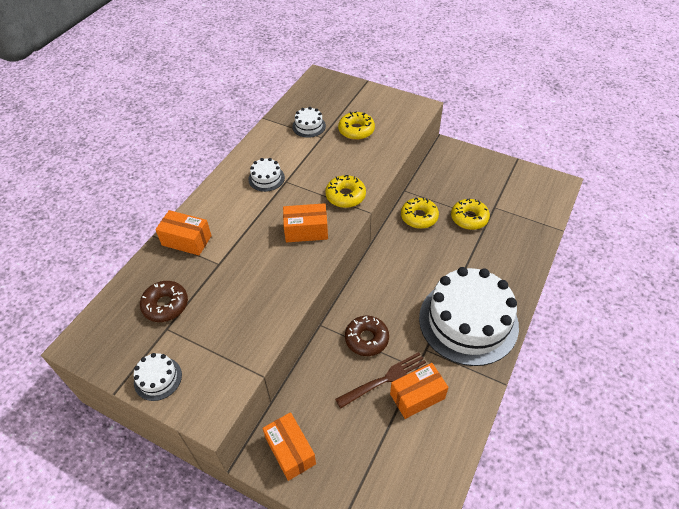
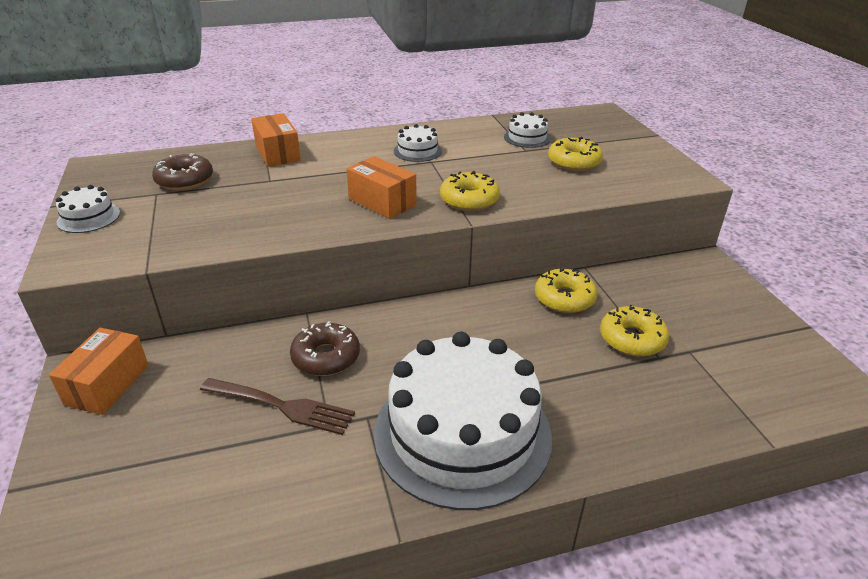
camera: 45 degrees right, 15 degrees down
(417, 396) = (283, 450): orange box -> none

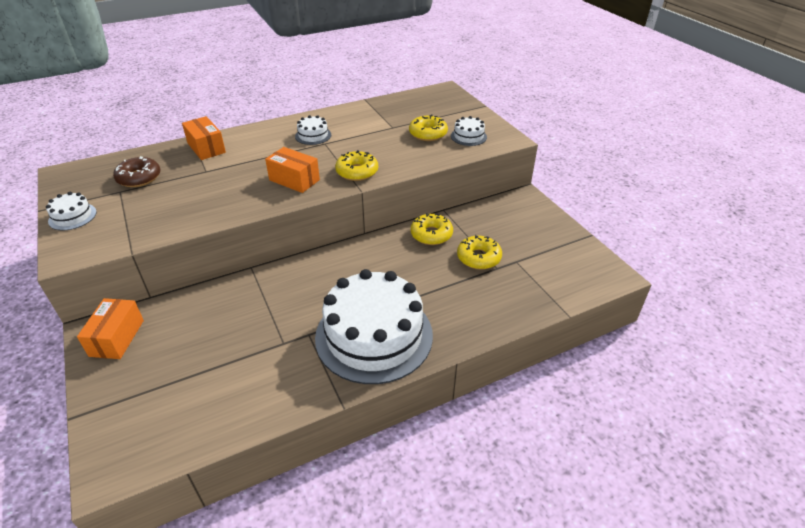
camera: 10 degrees left, 5 degrees up
(280, 406) = (247, 335): brown fork -> none
(326, 357) = (271, 297): brown donut -> none
(527, 138) = (392, 117): white cake -> white cake (468, 136)

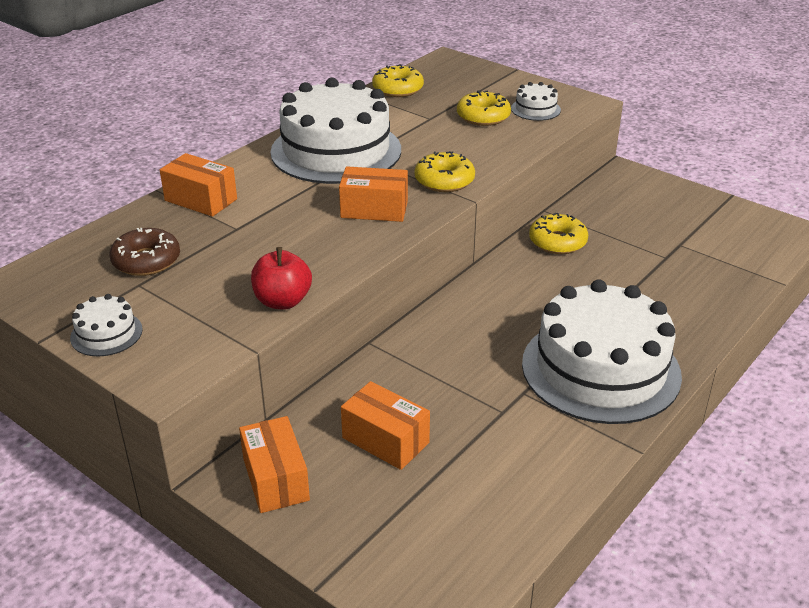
camera: 25 degrees left, 5 degrees down
(180, 225) = (282, 301): none -> red apple
(198, 336) = (385, 440): none -> orange box
(313, 135) = (336, 151): white cake -> white cake, size x2.44
(478, 258) = (636, 252): yellow donut -> yellow donut (398, 89)

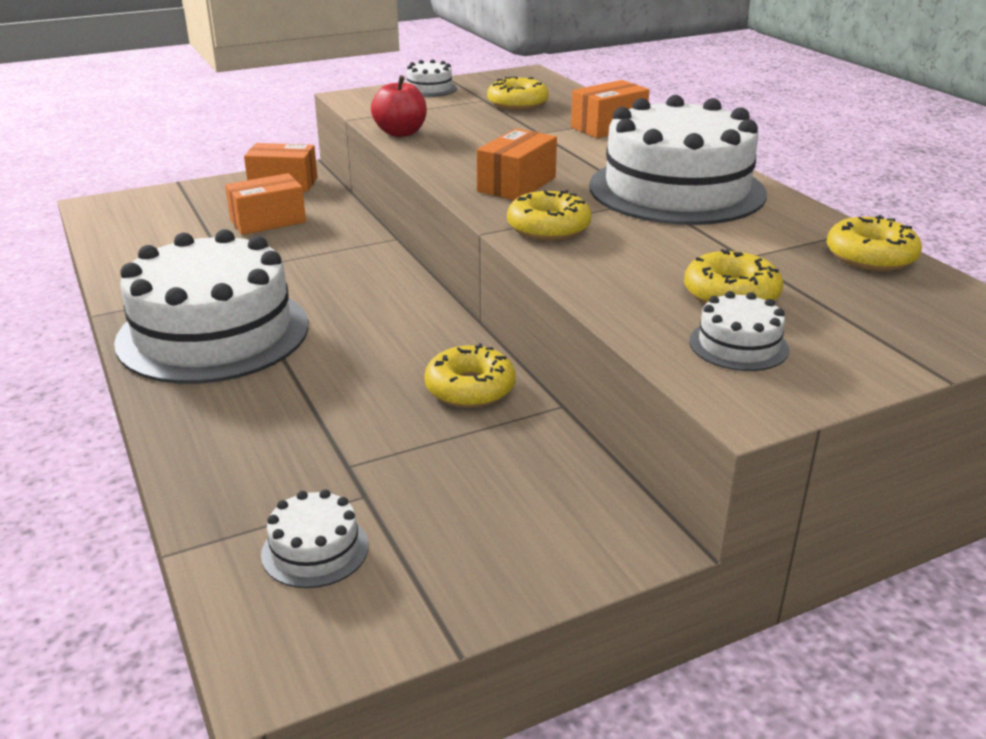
camera: 115 degrees right, 5 degrees down
(146, 261) = (517, 104): brown donut -> yellow donut
(728, 244) = (315, 550): none -> white cake

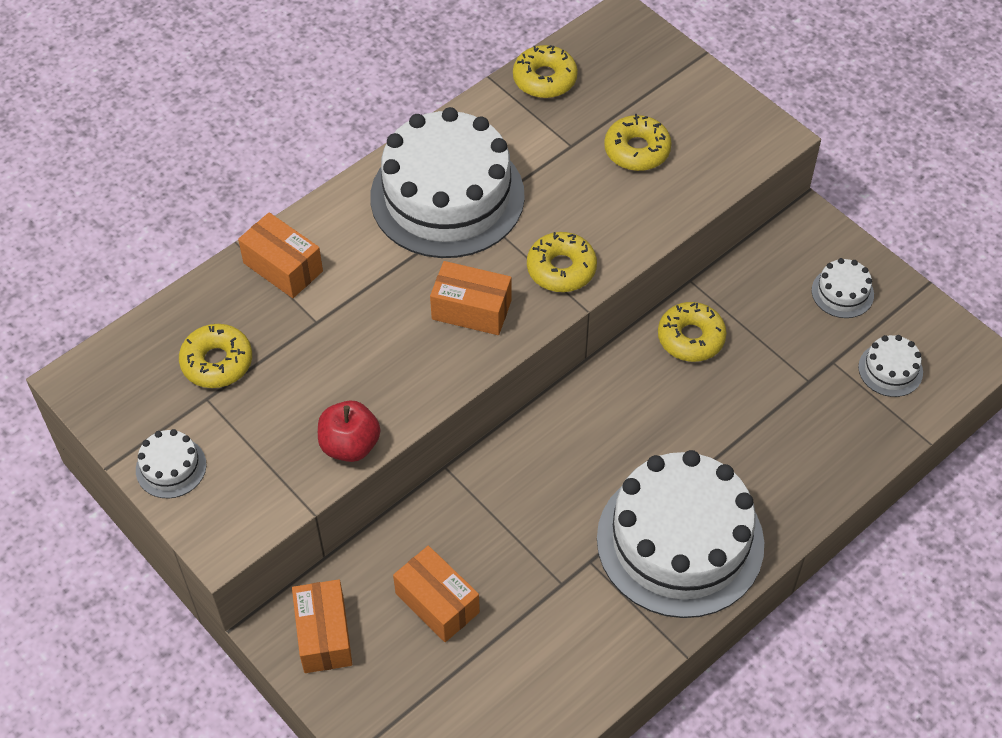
camera: 105 degrees left, 25 degrees up
(738, 345) = (705, 143): white cake -> white cake (842, 292)

